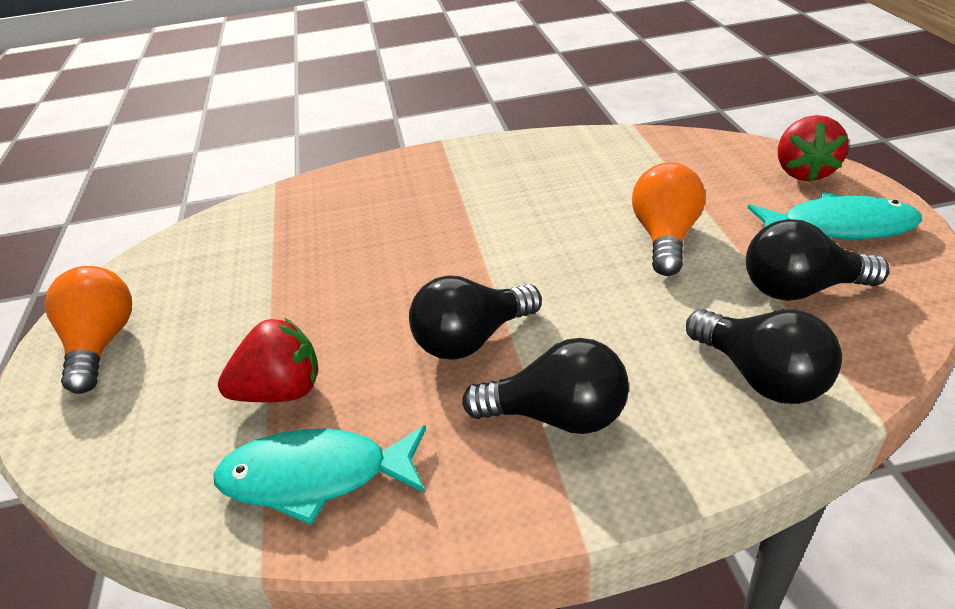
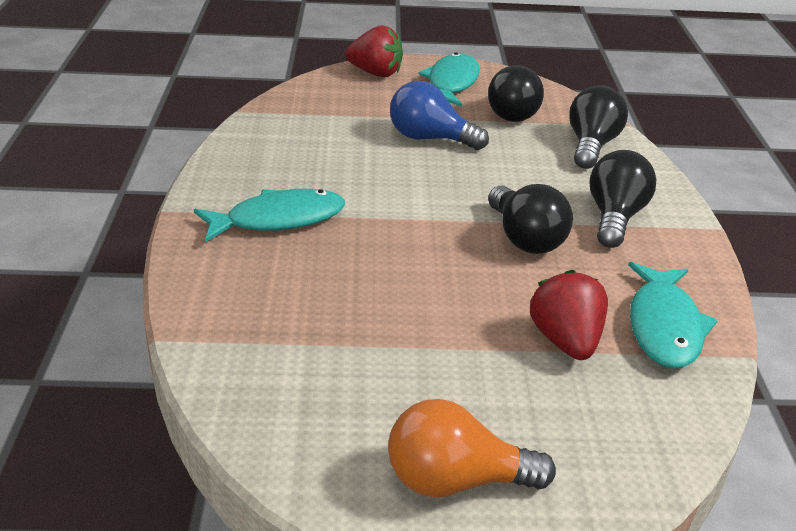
camera: 85 degrees left, 5 degrees down
(447, 188) = (278, 220): none -> turquoise fish
(665, 237) = (430, 139): orange light bulb -> blue light bulb
(761, 376) = (591, 146): black light bulb -> black light bulb turned 45 degrees counterclockwise

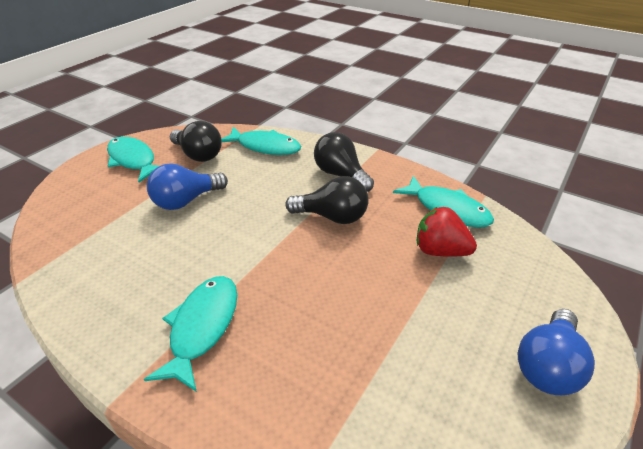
camera: 55 degrees left, 5 degrees up
(375, 73) = (73, 185): red strawberry -> none
(456, 481) = (547, 366): orange light bulb -> blue light bulb
(591, 146) = (265, 147): black light bulb -> turquoise fish

